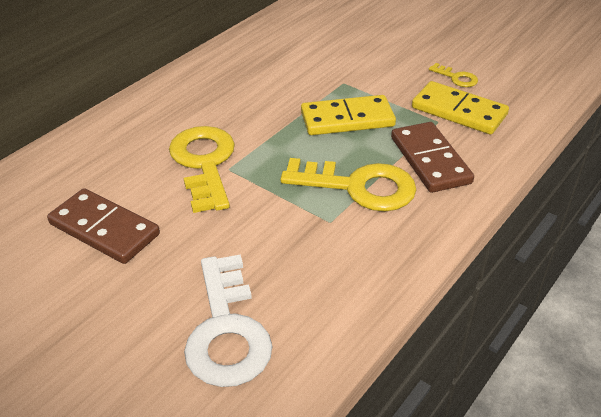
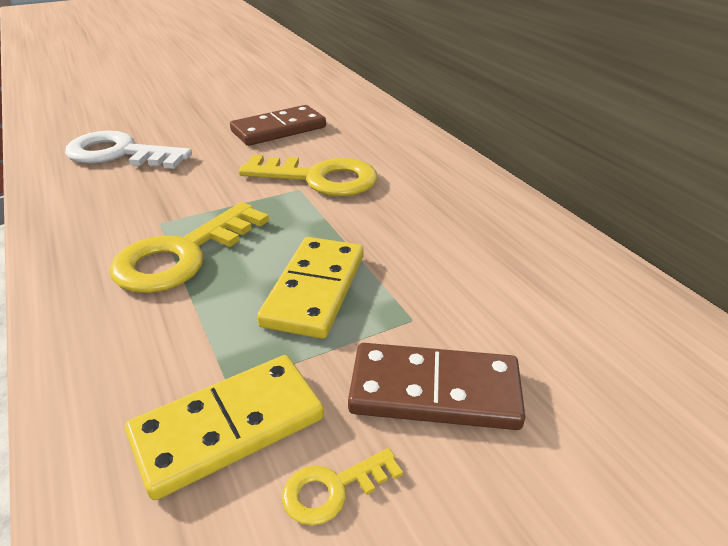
camera: 115 degrees right, 5 degrees down
(430, 160) = (158, 331): brown domino -> brown domino (434, 391)

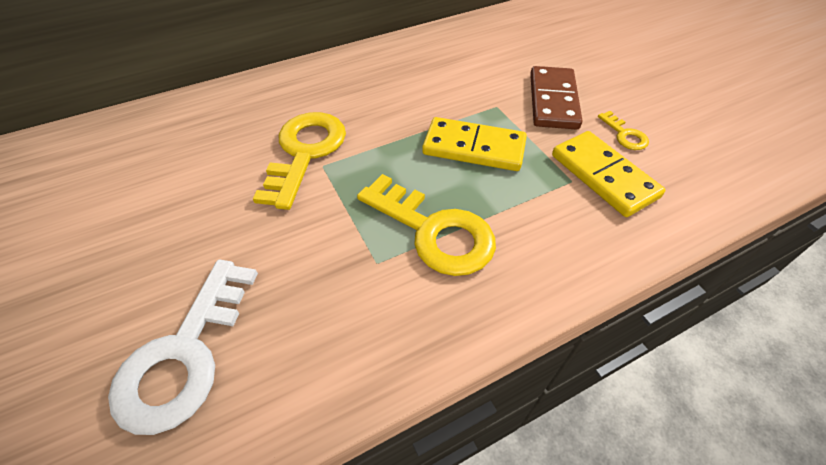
camera: 90 degrees left, 15 degrees up
(279, 129) = (171, 191): brown domino -> none

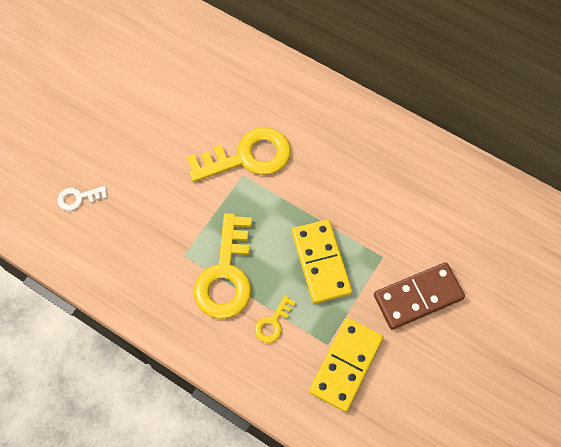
camera: 60 degrees right, 15 degrees up
(185, 355) = (78, 198): white key -> white key, size x0.46
(625, 135) = (407, 367): yellow key -> yellow key (273, 323)

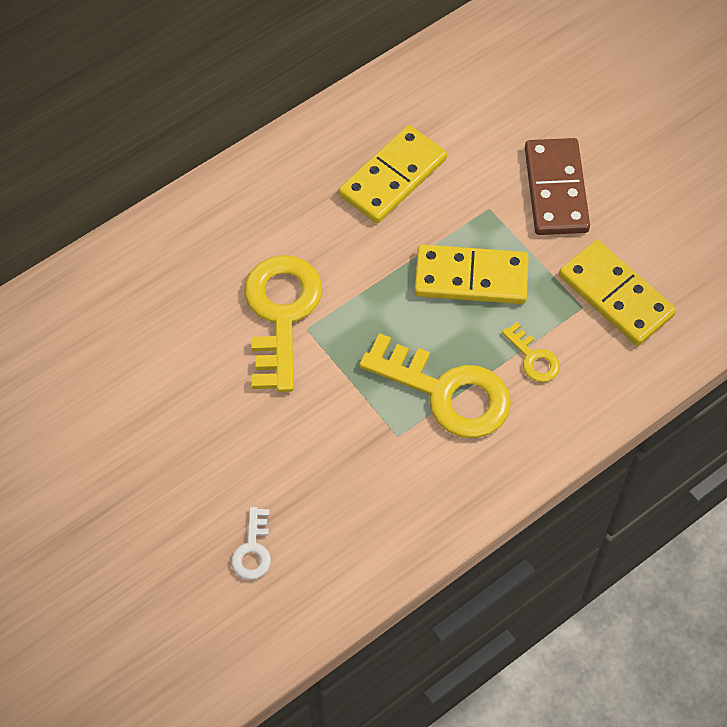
camera: 70 degrees left, 5 degrees down
(380, 187) = (392, 177): none -> yellow domino

